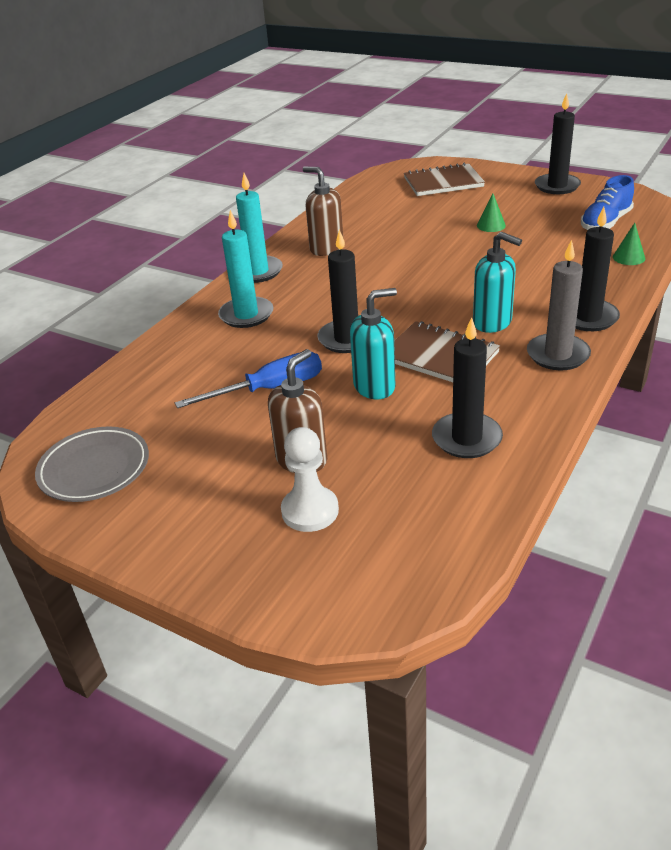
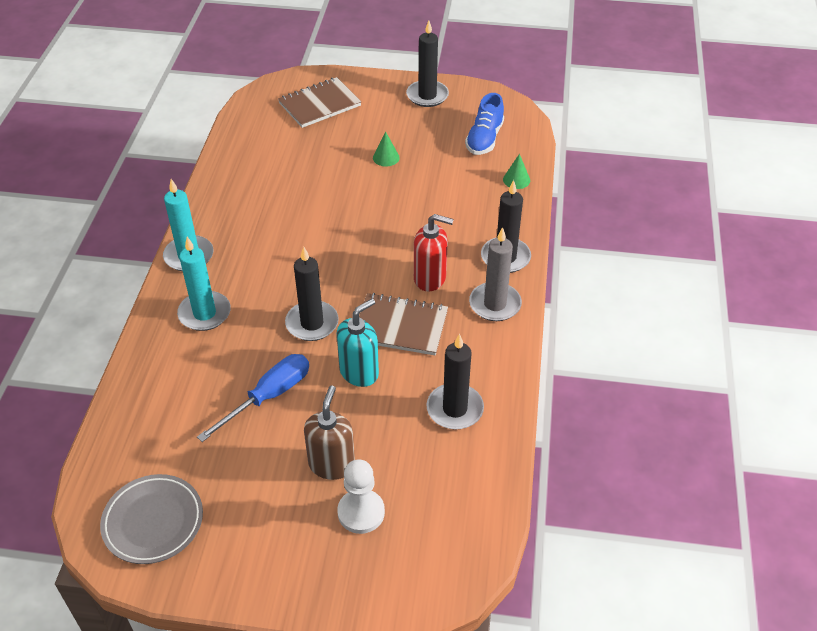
camera: 25 degrees left, 10 degrees up
(326, 248) = (243, 213): brown soap dispenser -> none
(492, 322) = (430, 278): turquoise soap dispenser -> red soap dispenser

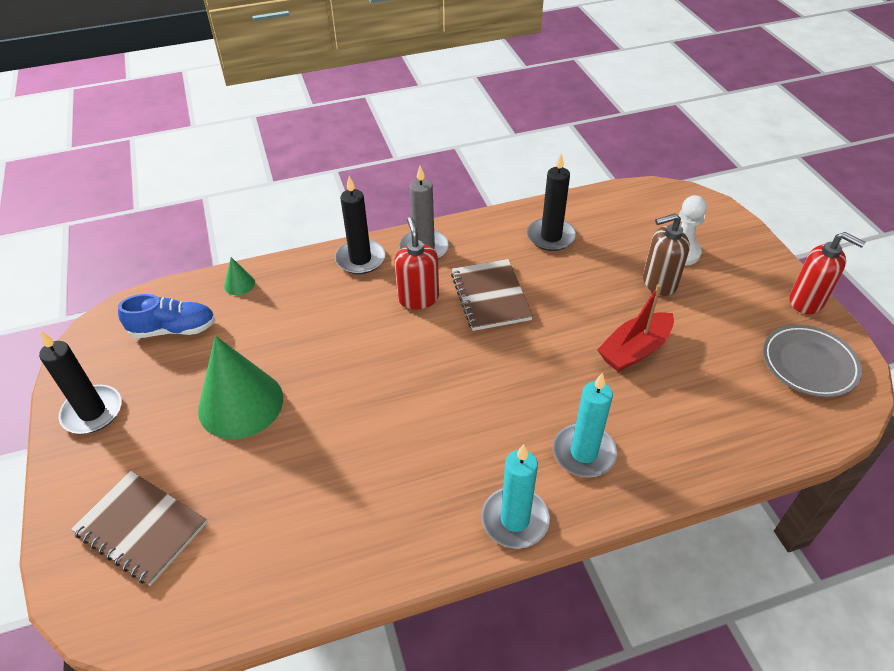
camera: 115 degrees left, 0 degrees up
(217, 583) = (806, 301): none -> red soap dispenser
(269, 396) = (634, 350): blue screwdriver -> red boat
(312, 323) = (531, 358): black candle -> none
(359, 372) = (560, 303): turquoise soap dispenser -> none
(386, 157) = (240, 403): green cone -> green cone, size x2.39

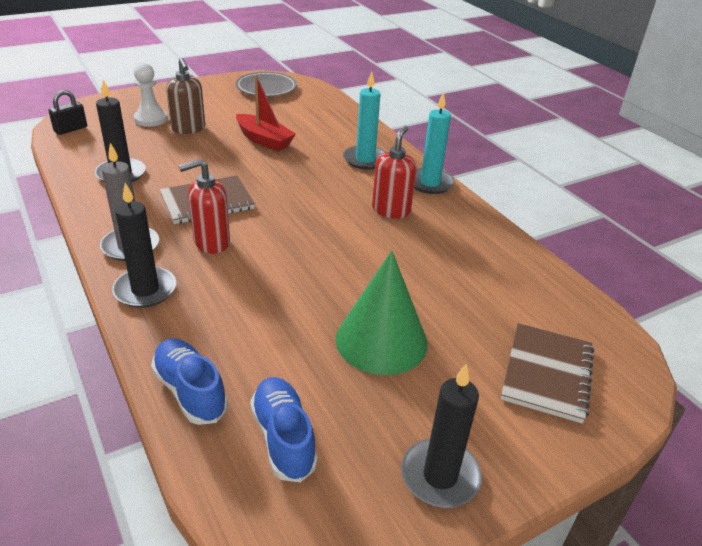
camera: 105 degrees left, 10 degrees down
(239, 284) = (190, 391): green cone -> blue shoe
(646, 198) = (71, 129): none -> black padlock
(806, 301) = (207, 83): red soap dispenser -> red soap dispenser (391, 210)

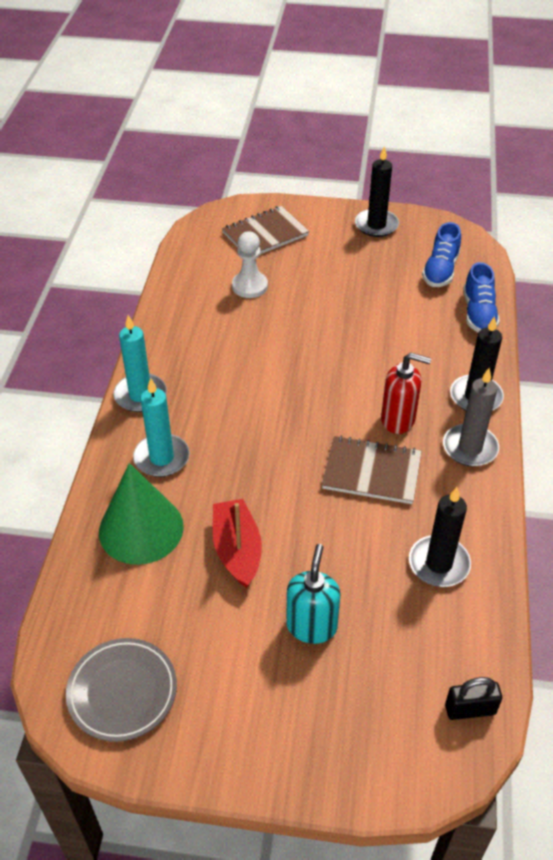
camera: 140 degrees left, 10 degrees up
(151, 119) = (348, 681): white pawn -> white pawn (250, 286)
(188, 129) = (311, 626): brown soap dispenser -> turquoise soap dispenser
(381, 340) = (339, 290): green cone -> green cone (141, 529)
(391, 210) = (214, 382): red soap dispenser -> none

